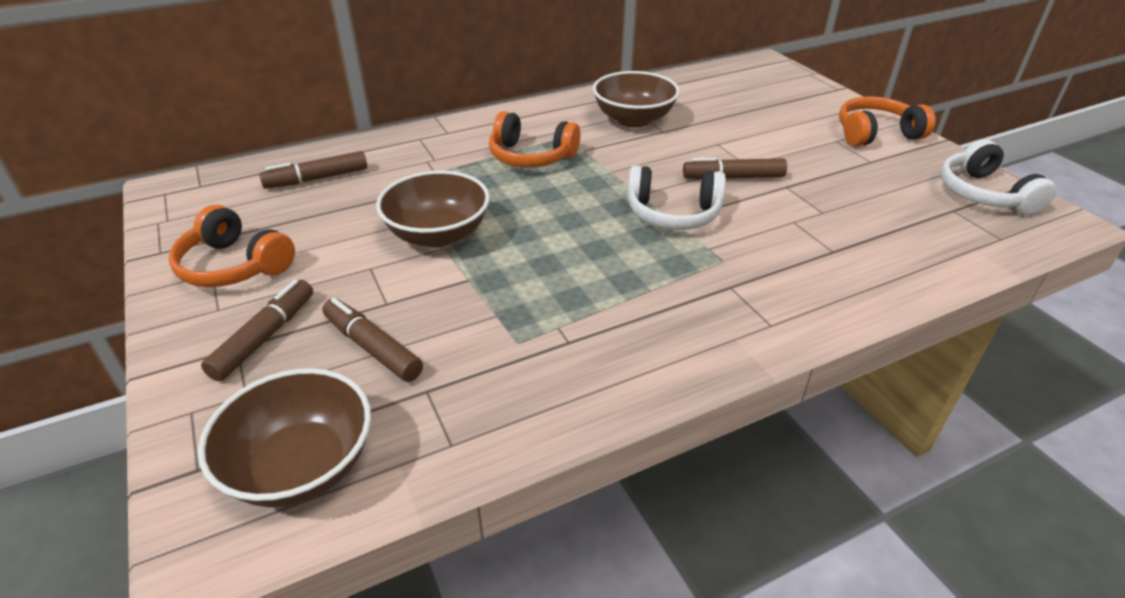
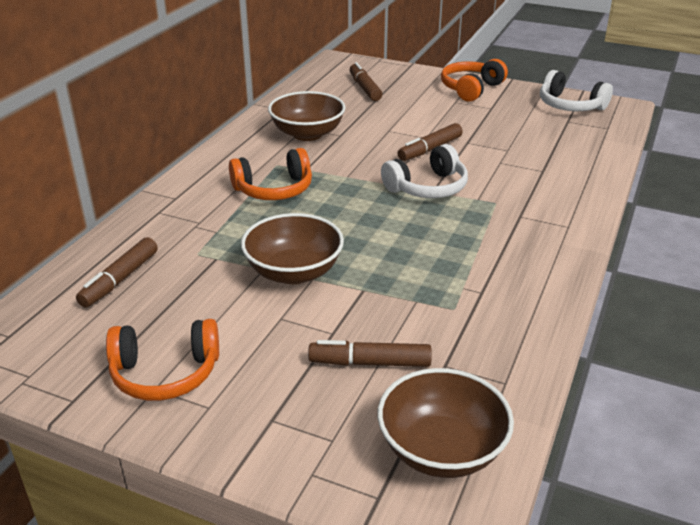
camera: 40 degrees left, 5 degrees down
(265, 337) = (282, 401): brown marker -> brown marker (365, 88)

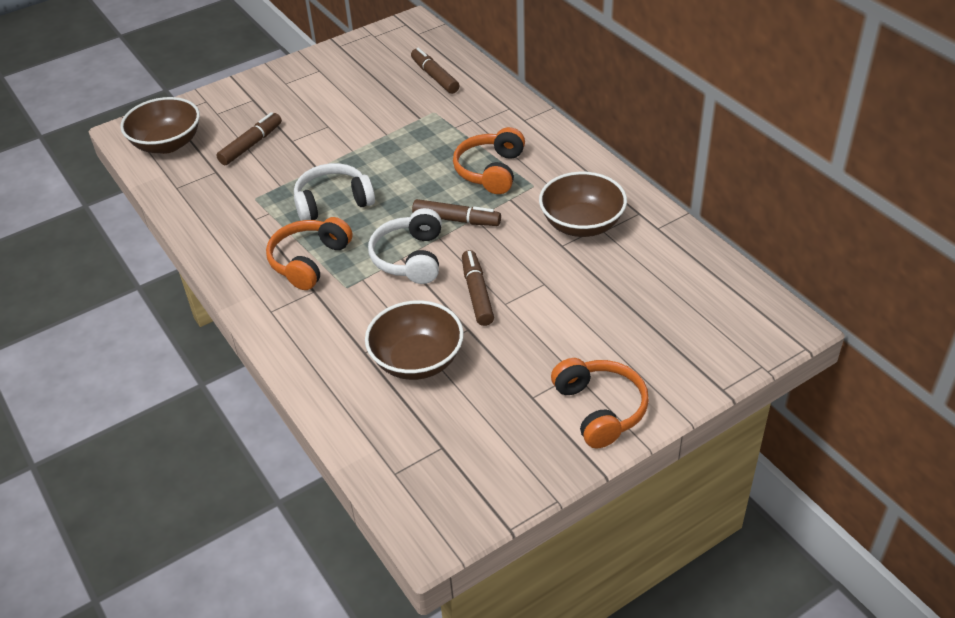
camera: 125 degrees right, 10 degrees up
(165, 373) = (326, 75): orange headphones -> orange headphones (309, 261)
(294, 272) = (368, 145): brown bowl -> brown bowl (417, 360)
(365, 88) = (671, 312): brown marker -> brown marker (456, 220)
(570, 106) = (477, 479): white headphones -> white headphones (333, 202)

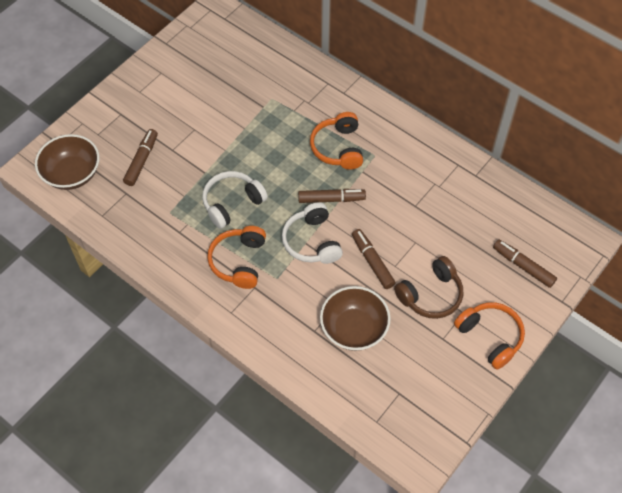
camera: 20 degrees left, 15 degrees up
(435, 76) = (257, 62): brown marker -> brown marker (523, 266)
(538, 344) = (431, 295): none -> brown headphones
(582, 224) = (422, 183): brown bowl -> none

